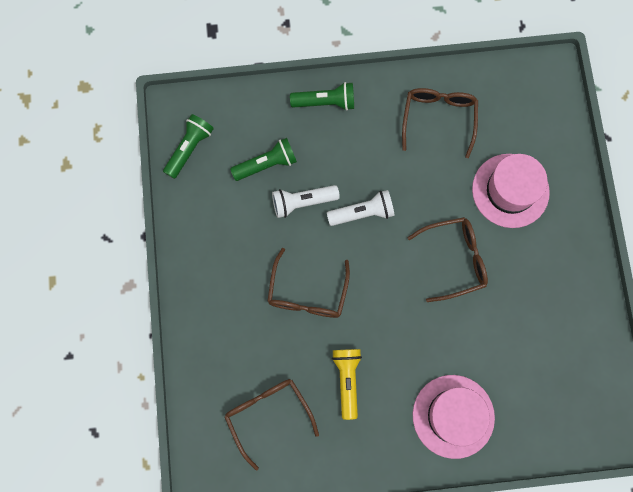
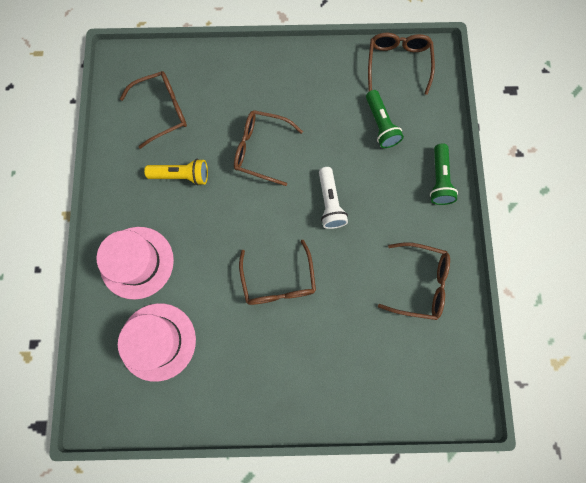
camera: 95 degrees right, 0 degrees up
(189, 148) = (398, 64): green flashlight -> brown glasses
(302, 202) = (343, 152): white flashlight -> none
(510, 190) = (342, 344): pink hat -> pink hat (157, 341)

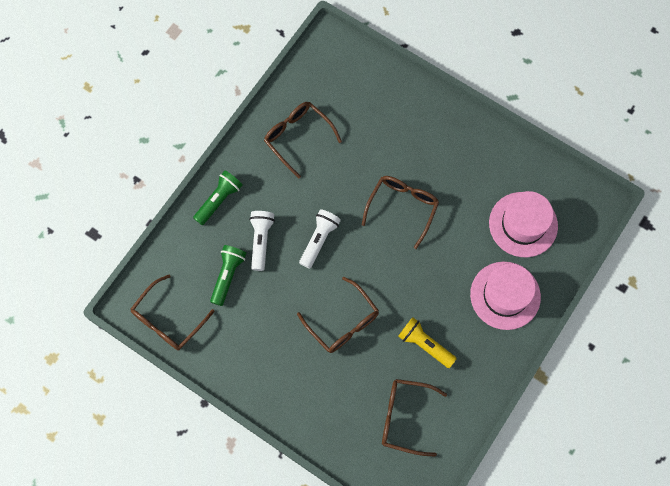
camera: 145 degrees left, 5 degrees down
(377, 170) = (261, 241): none -> white flashlight

